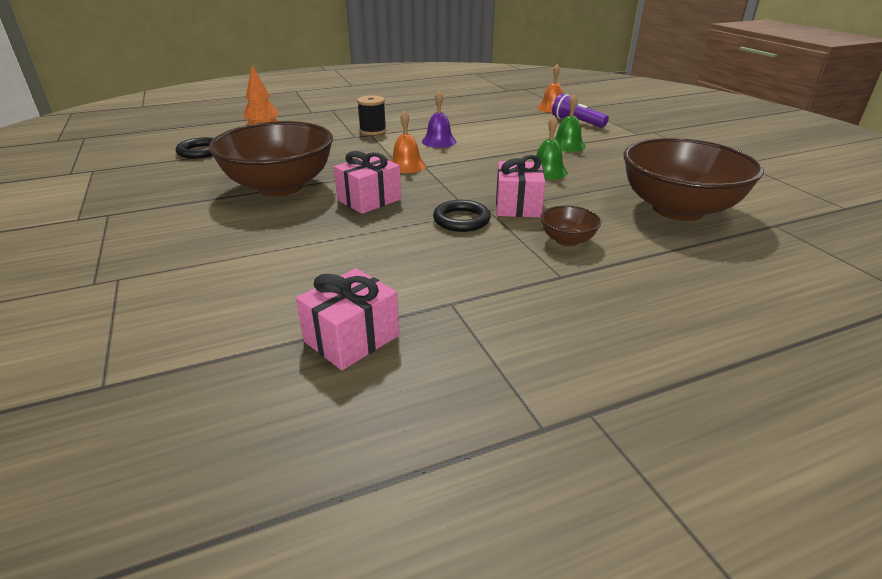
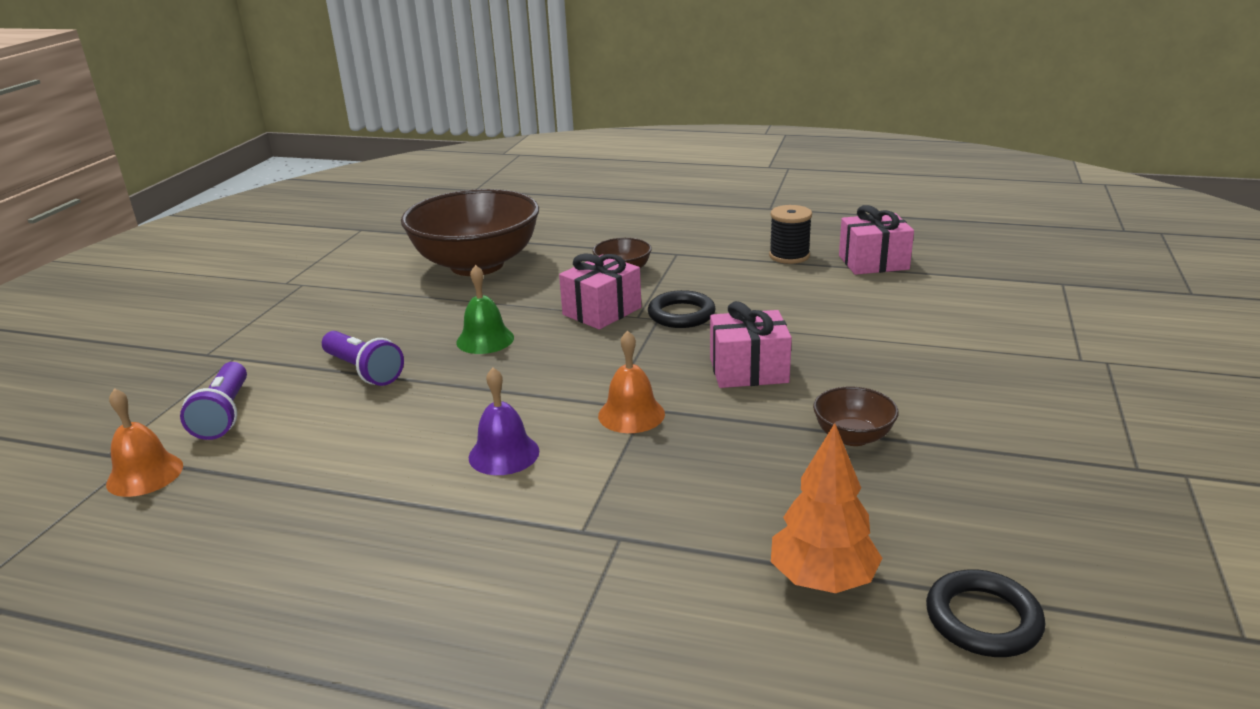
camera: 140 degrees left, 5 degrees down
(280, 186) = (853, 436): brown bowl -> brown bowl, size x0.43
(373, 131) = (563, 544): black spool -> black spool (789, 256)
(567, 145) = (364, 371): green bell -> purple flashlight

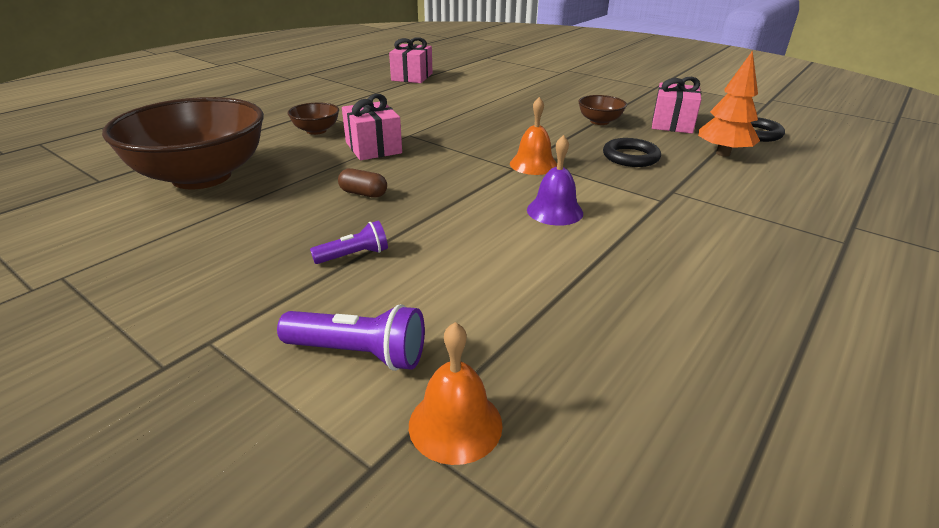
camera: 70 degrees left, 5 degrees up
(364, 371) = (354, 255): purple flashlight -> purple flashlight, size x0.65
(485, 340) = (363, 193): green bell -> brown capsule
(681, 314) = (413, 128): black ring -> black ring (630, 157)
(748, 370) = (508, 127): pink gift -> pink gift (672, 123)
(789, 256) = (371, 89): black spool -> none

